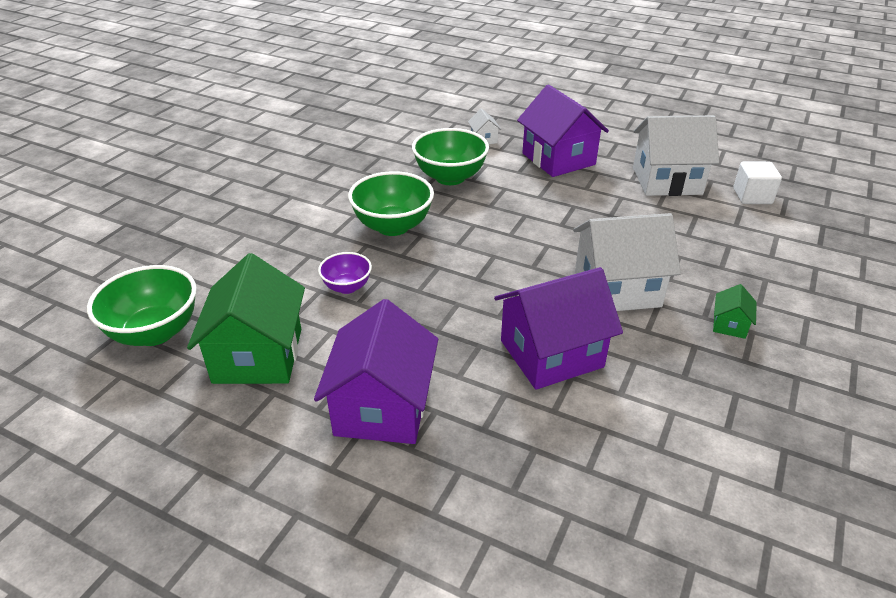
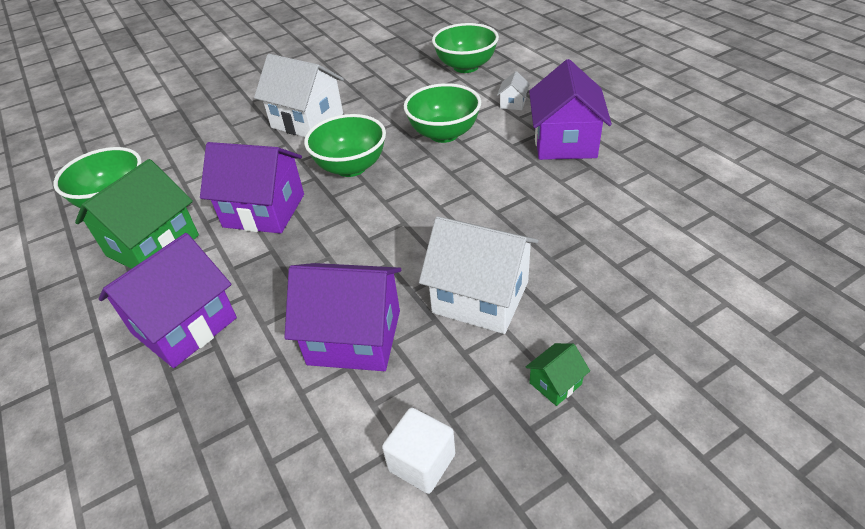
camera: 35 degrees right, 5 degrees up
(347, 287) = (264, 210): purple bowl -> purple house
(408, 118) = (466, 66): none -> green bowl
(667, 181) = (658, 198): white house -> white house (307, 120)
(752, 196) = (745, 246): white cube -> white cube (422, 462)

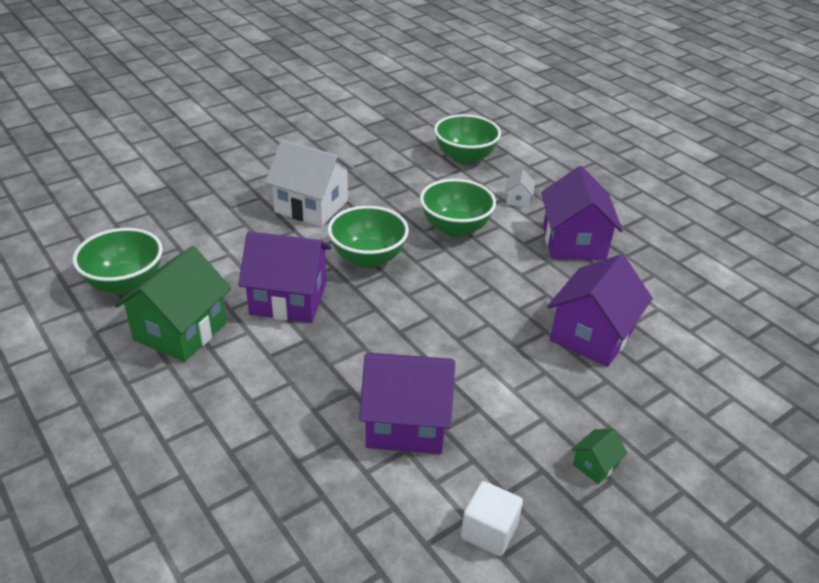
camera: 10 degrees left, 5 degrees down
(184, 325) = (236, 410): purple house -> purple house (591, 335)
(480, 297) = (517, 388): white house -> none

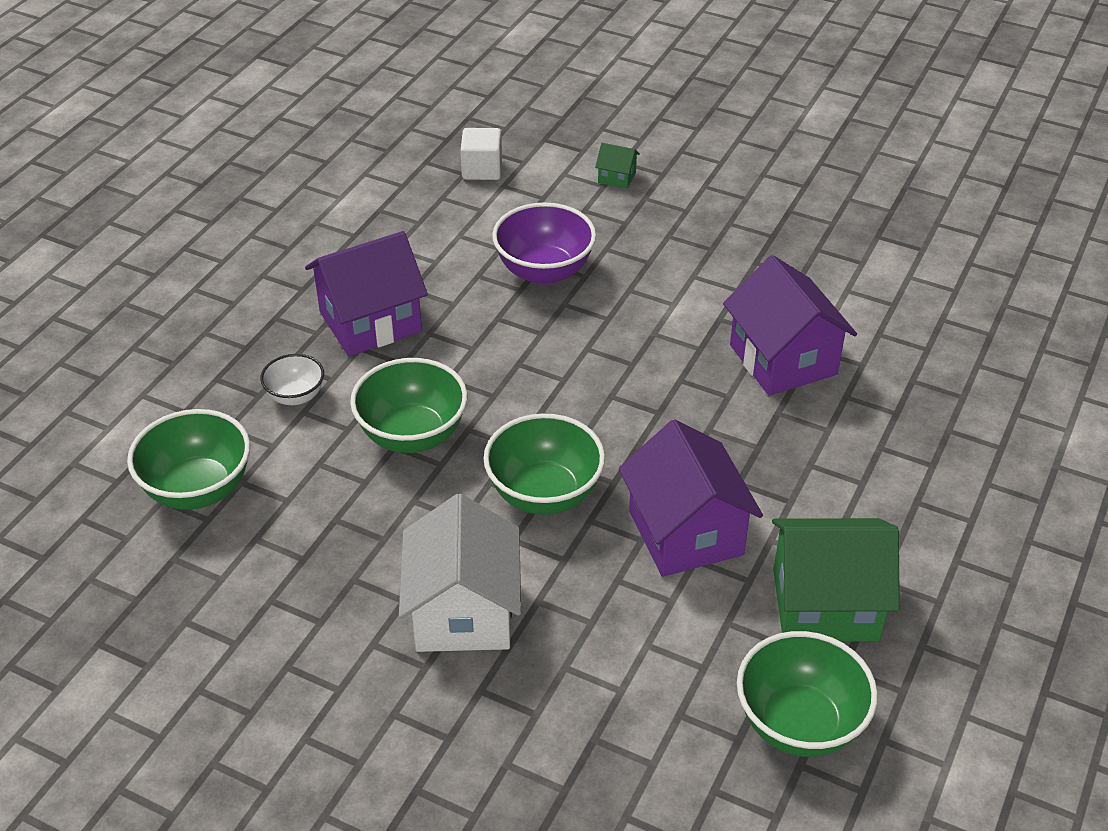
camera: 115 degrees left, 5 degrees up
(489, 531) = (847, 275): white cube -> white cube (482, 169)
(518, 200) = (295, 396): white house -> white bowl
(591, 335) = (544, 271): purple house -> purple bowl
(595, 465) = (722, 235): green house -> green house (616, 177)

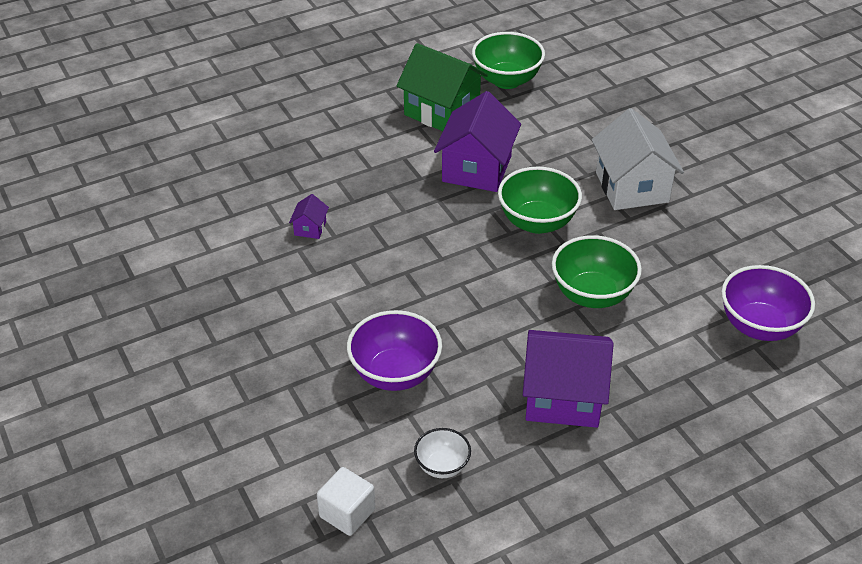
camera: 145 degrees left, 0 degrees up
(198, 489) = (759, 326): green bowl -> purple bowl
(295, 396) = (657, 362): white bowl -> white bowl (442, 466)
(463, 612) = (632, 187): white house -> white house turned 45 degrees counterclockwise
(616, 177) = (245, 436): green house -> none
(783, 360) = (310, 228): purple house -> purple house, size x0.43

